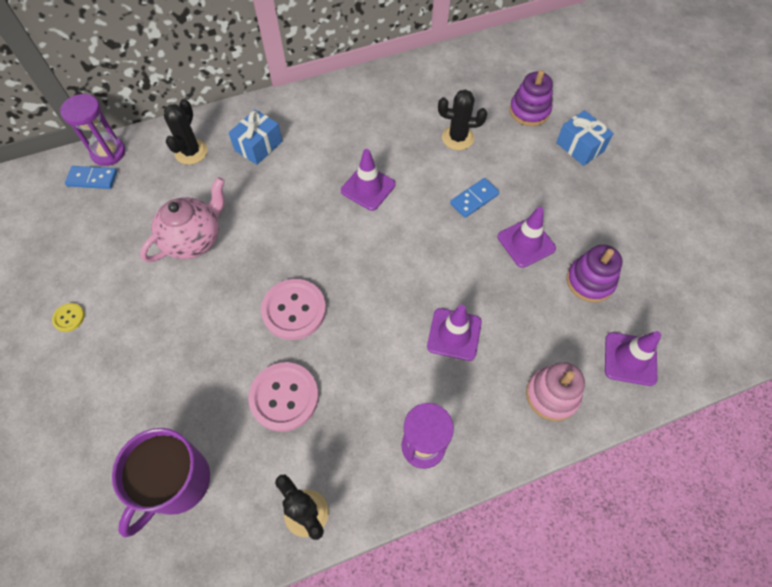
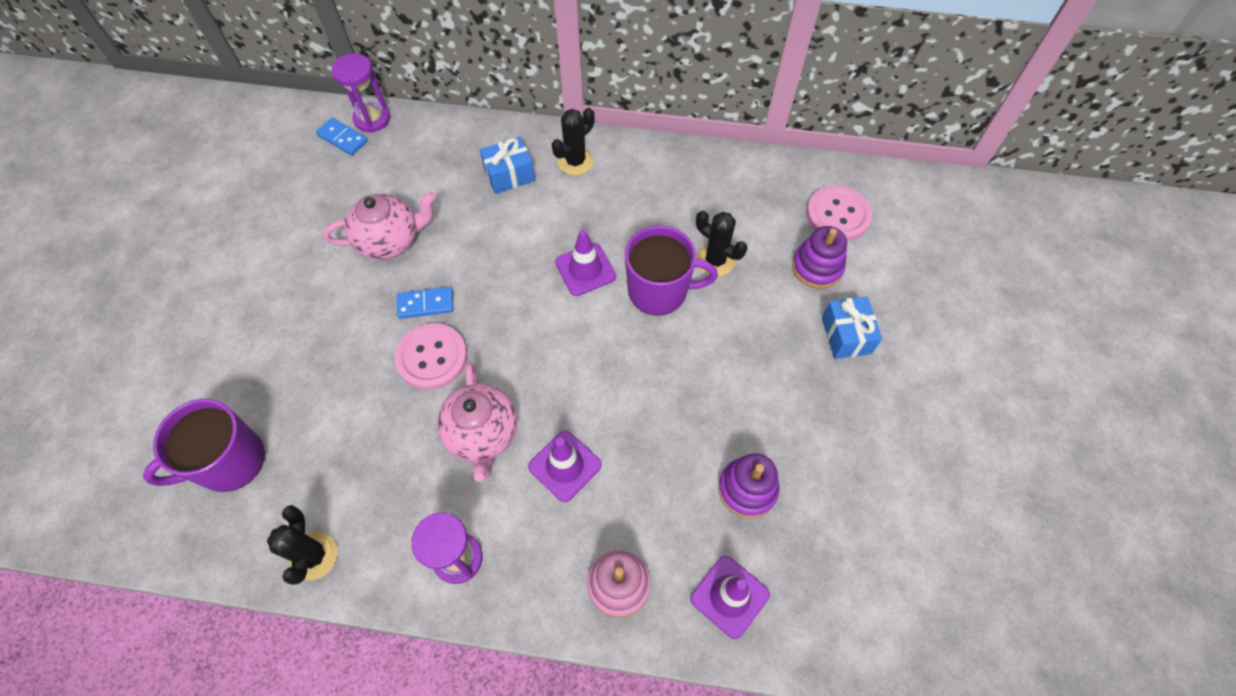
camera: 30 degrees right, 0 degrees up
(69, 318) = (241, 261): yellow button -> none
(191, 152) = (444, 152): black cactus -> black cactus (575, 161)
(284, 397) = (367, 436): pink button -> pink button (838, 215)
(376, 346) = (482, 435): none -> pink teapot
(433, 177) = (659, 290): none -> purple mug
(474, 199) = (685, 335): blue domino -> blue domino (425, 304)
(526, 243) = (707, 411): purple traffic cone -> none

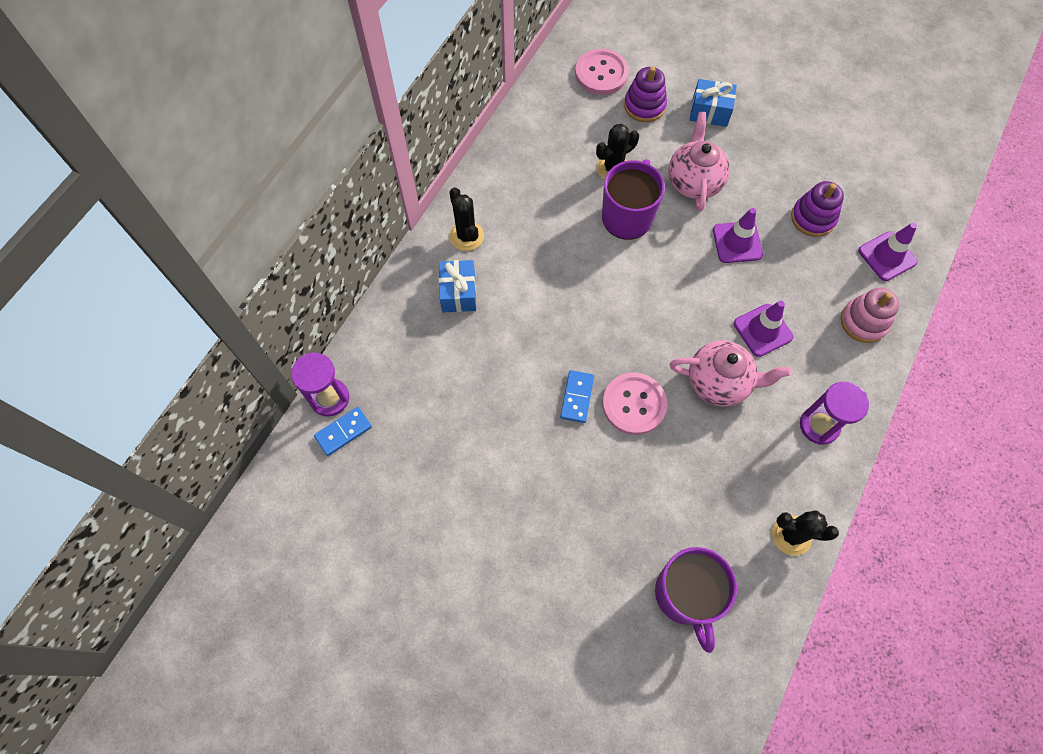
camera: 70 degrees left, 5 degrees up
(390, 241) = (494, 412): pink teapot -> pink teapot (694, 181)
(585, 269) = (587, 263): purple traffic cone -> purple traffic cone (737, 242)

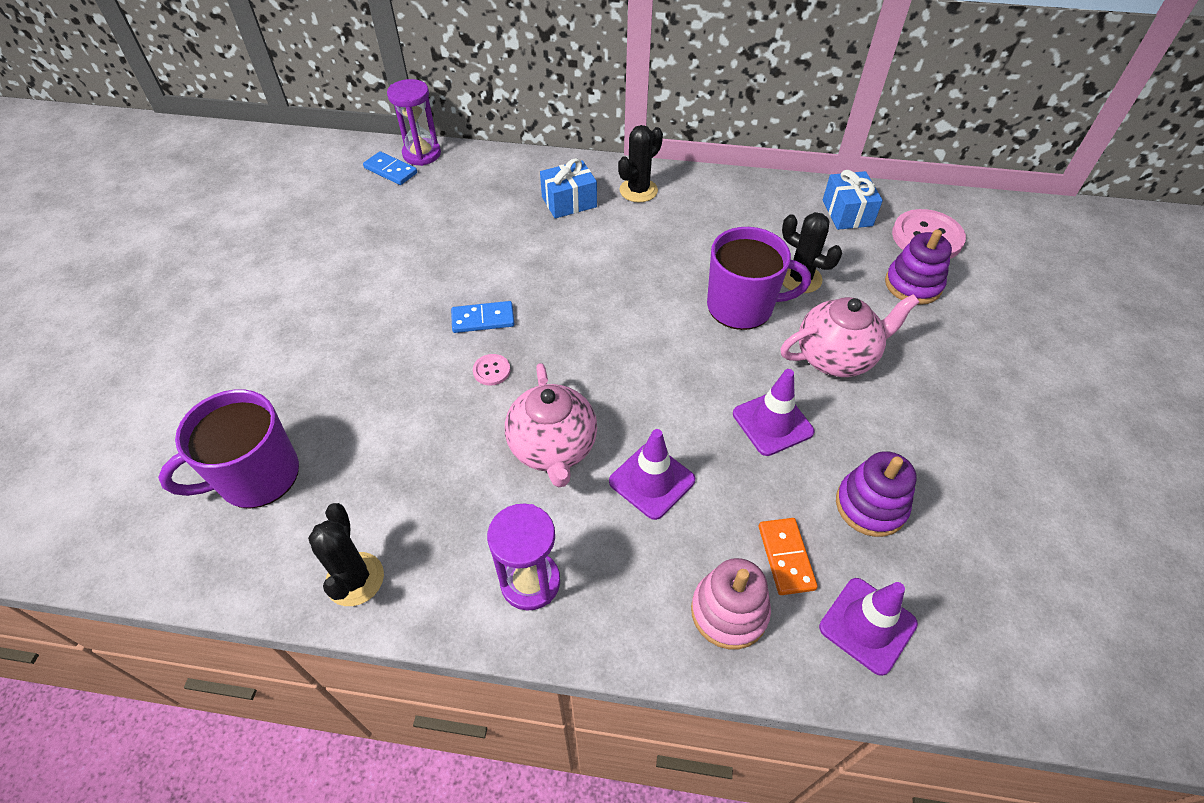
camera: 70 degrees right, 15 degrees down
(634, 404) = (491, 370): pink button -> pink button, size x0.47
(709, 112) = (957, 349): blue gift -> blue gift (847, 213)
(836, 278) = (785, 557): none -> orange domino

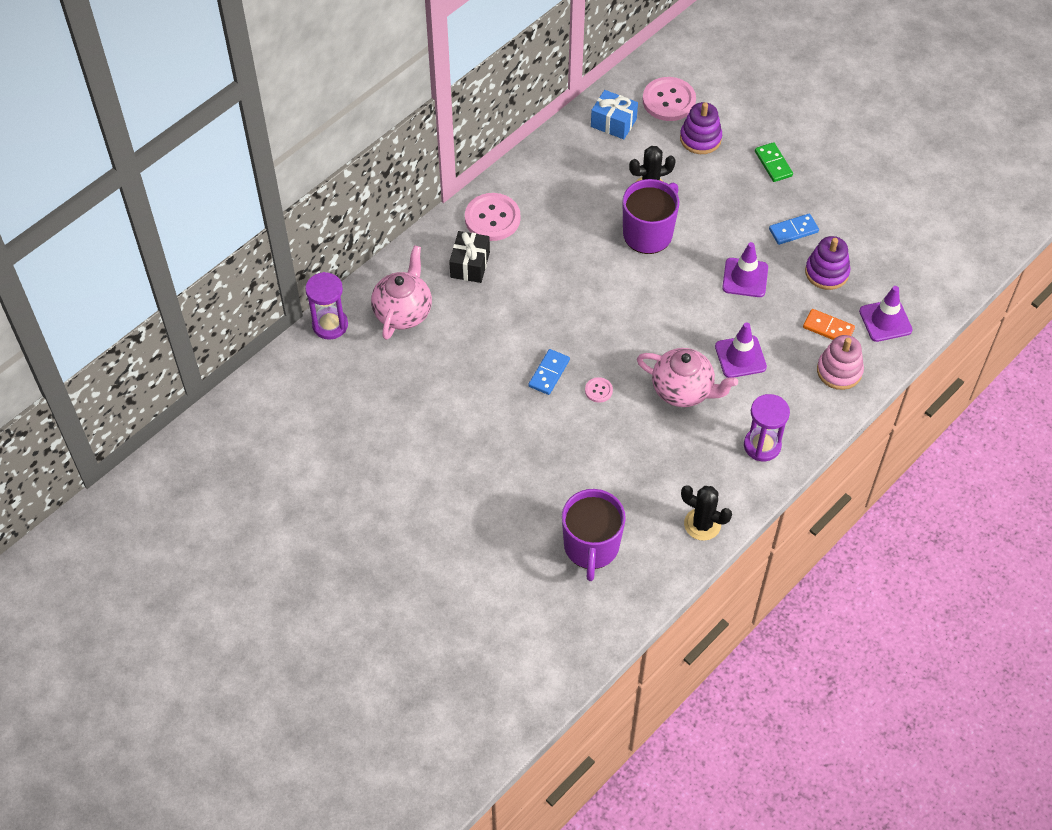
camera: 55 degrees left, 5 degrees up
(390, 170) = (334, 354): blue domino -> blue domino (793, 231)
(569, 202) = (470, 265): blue gift -> black gift
(638, 190) = (492, 218): black cactus -> pink button
(836, 357) = (723, 216): pink teapot -> pink teapot (403, 312)
(961, 363) = (773, 164): none -> green domino

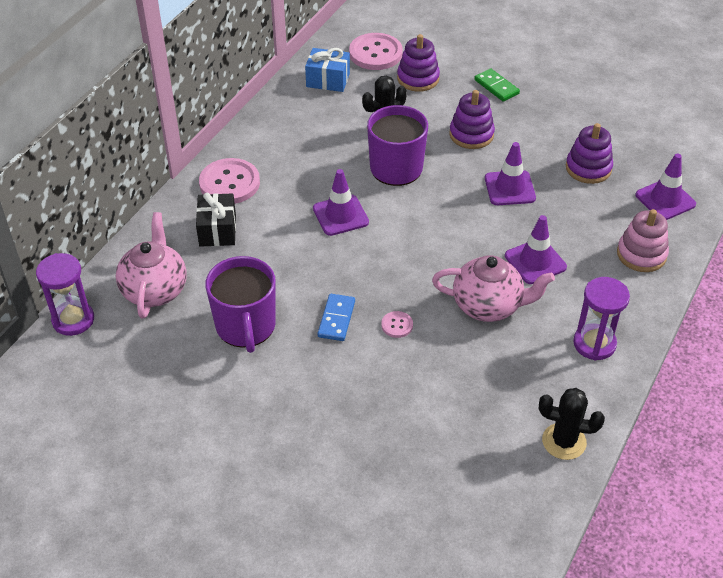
camera: 15 degrees left, 10 degrees down
(582, 273) = (340, 215): none -> purple traffic cone
(591, 547) = (447, 497): purple mug -> purple mug (246, 326)
(730, 213) = (471, 134): none -> purple stacking toy
(793, 231) = (540, 139): blue domino -> none
(828, 328) = (612, 217): orange domino -> none

